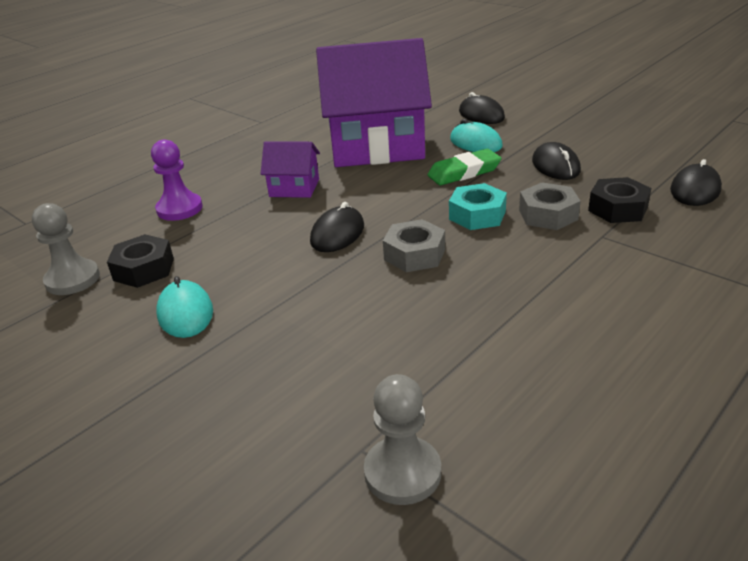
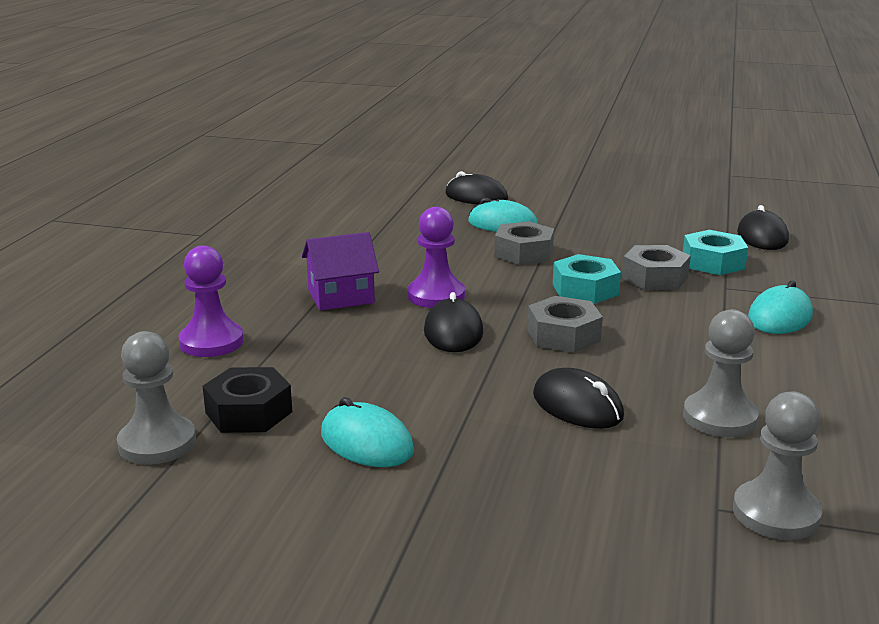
camera: 30 degrees left, 10 degrees down
(358, 199) = (436, 296): none -> purple pawn
(376, 146) = (390, 241): purple house -> none
(457, 364) = (719, 417): none -> grey pawn
(464, 172) = (523, 253): green eraser -> grey nut
(555, 166) = (612, 234): black mouse -> black mouse (577, 406)
(618, 209) = (713, 262): black nut -> turquoise nut
(621, 277) = (779, 317): none -> turquoise mouse

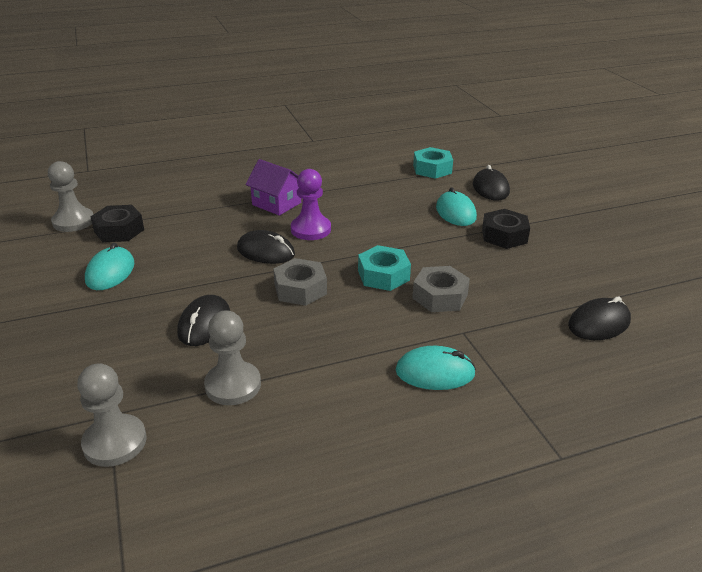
camera: 55 degrees right, 10 degrees up
(211, 342) = (186, 193): purple pawn -> none
(453, 332) = (266, 251): black mouse -> black mouse turned 60 degrees clockwise
(523, 253) = (416, 235): grey nut -> none
(577, 221) = (504, 235): none -> black nut
(713, 262) = (505, 314): turquoise nut -> turquoise nut (432, 169)

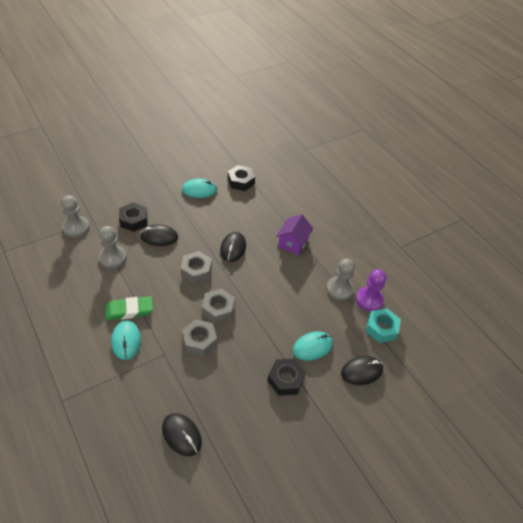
camera: 75 degrees right, 15 degrees up
(73, 221) = (245, 162): grey pawn -> grey pawn (339, 289)
(143, 353) = (134, 220): none -> black nut
(311, 229) = (264, 265): purple pawn -> purple pawn (369, 300)
(369, 366) = (129, 310): none -> green eraser
(383, 275) = (218, 309): turquoise nut -> grey nut

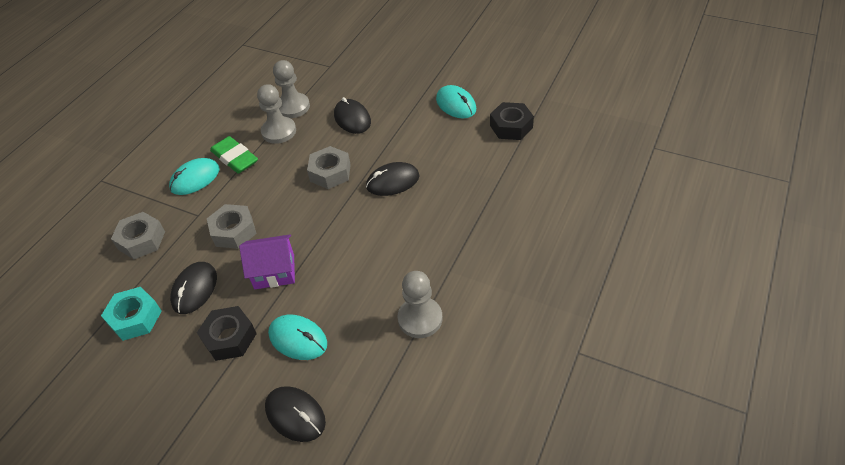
camera: 65 degrees right, 0 degrees up
(76, 227) = (310, 62): grey pawn -> grey pawn (279, 131)
(134, 220) = (357, 89): black nut -> none
(181, 435) = (105, 286): black mouse -> black mouse (195, 289)
(218, 309) = (289, 221): grey nut -> grey nut (141, 240)
(293, 243) = (456, 228): purple house -> purple house (274, 271)
(369, 300) = (430, 362): purple pawn -> none
(381, 328) = (389, 403): turquoise nut -> turquoise nut (135, 318)

